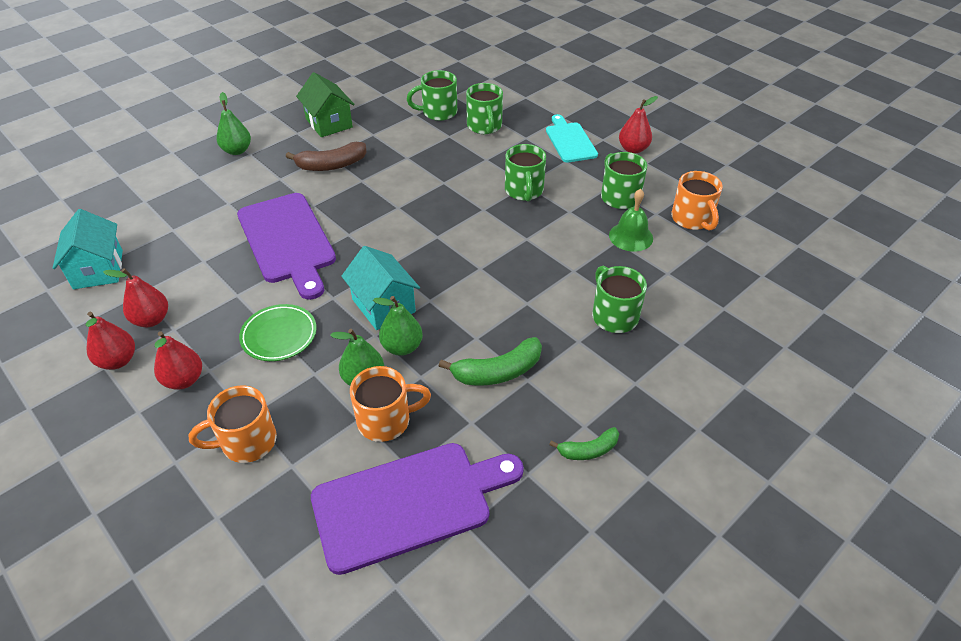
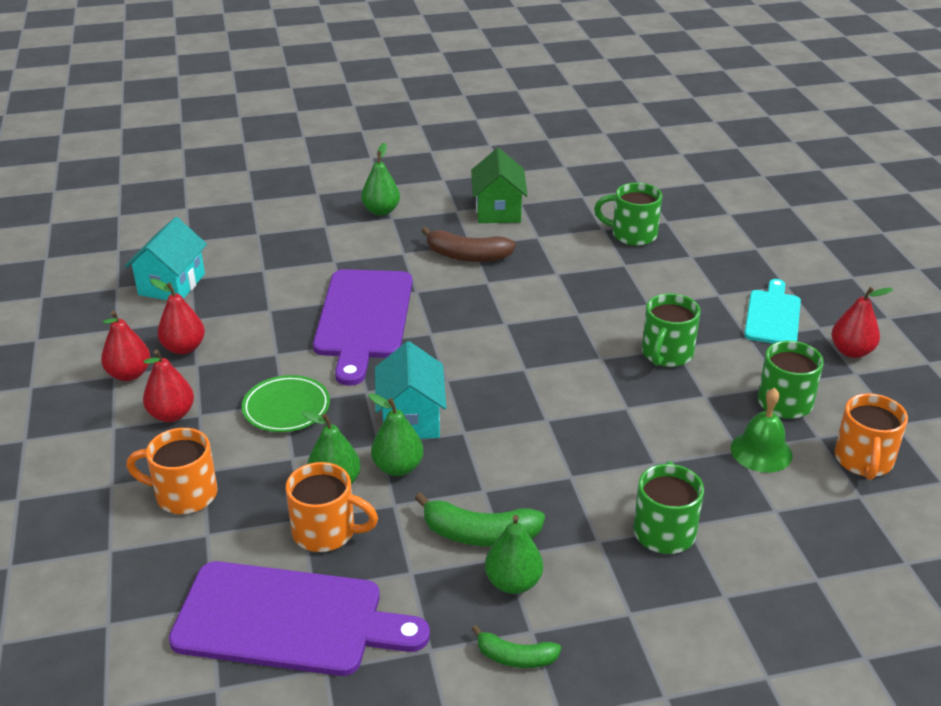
camera: 30 degrees right, 10 degrees down
(484, 126) = (676, 267): green mug -> none
(547, 397) = (513, 582): none -> green pear

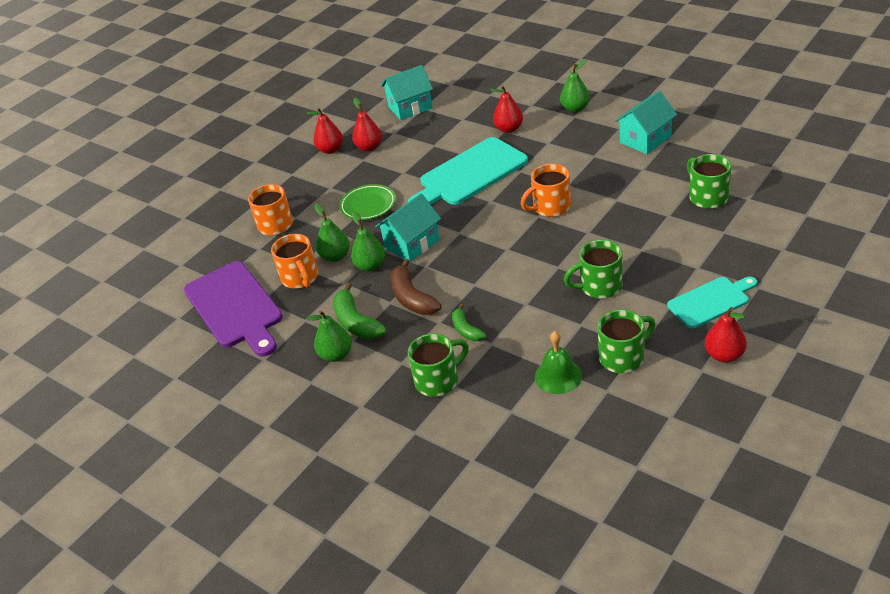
camera: 55 degrees right, 5 degrees up
(171, 415) = (320, 181): red pear -> red pear (509, 129)
(363, 319) = (469, 174): purple cutting board -> turquoise cutting board
(467, 256) = (580, 162): brown banana -> brown banana (412, 298)
(498, 210) = (645, 139): green house -> turquoise house
(515, 657) = (288, 388): green banana -> green banana (466, 330)
(863, 461) = (609, 422): orange mug -> orange mug (550, 207)

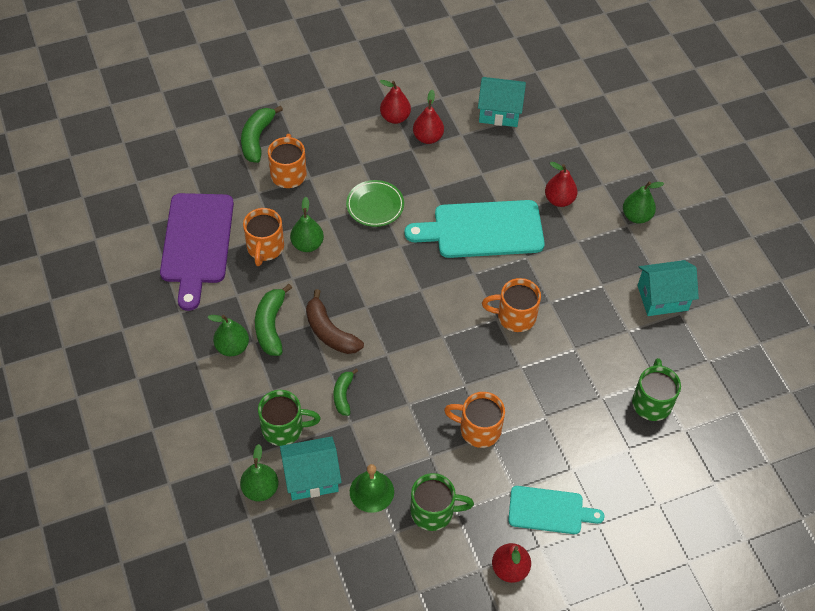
camera: 25 degrees right, 15 degrees up
(225, 218) = (257, 139): none -> green banana
(370, 266) = (325, 275): green pear -> green pear (260, 489)
(412, 244) = (375, 275): turquoise house -> turquoise house (311, 477)
(412, 298) = (330, 332): brown banana -> brown banana turned 45 degrees counterclockwise
(599, 286) = (478, 429): green mug -> orange mug

